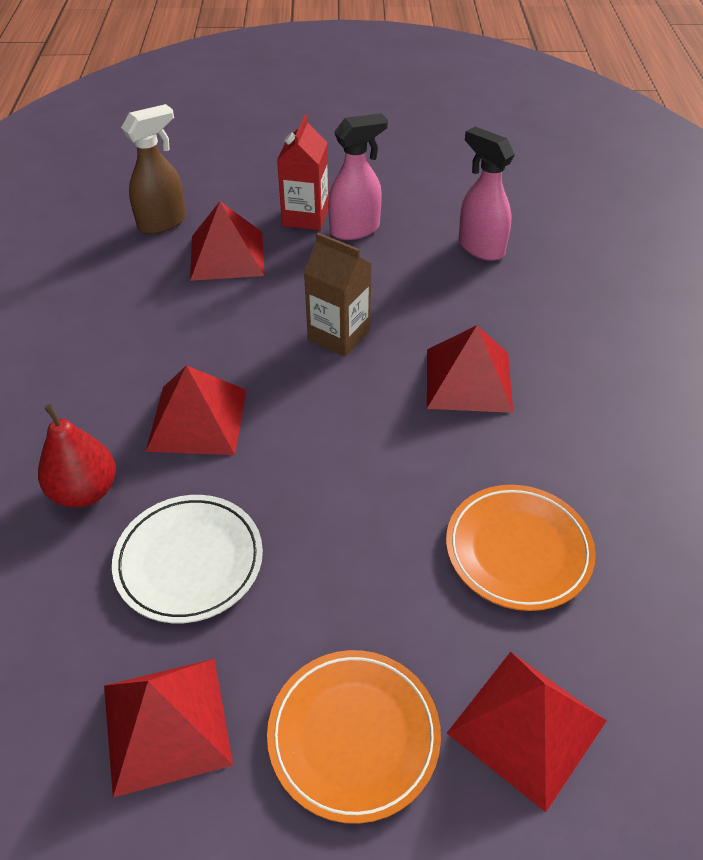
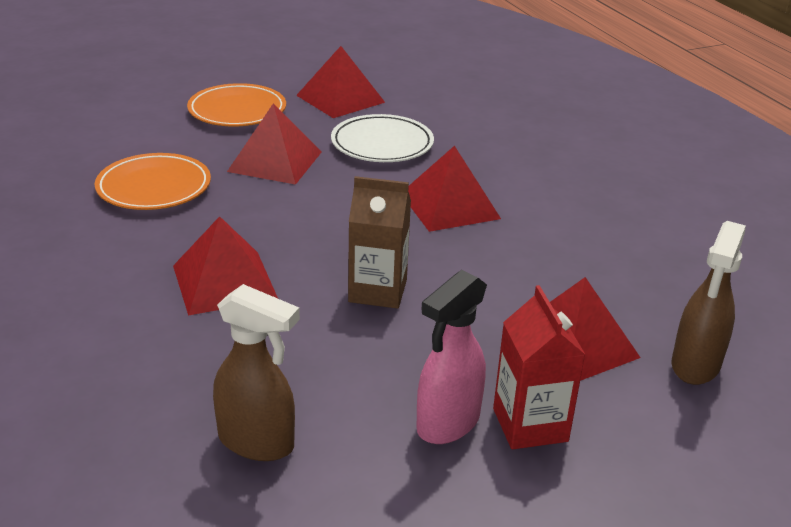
camera: 155 degrees right, 15 degrees down
(85, 491) = (485, 157): red pear -> none
(480, 247) = (257, 442): pink spray bottle -> brown spray bottle
(527, 726) = (138, 128): red pyramid -> red pyramid (275, 161)

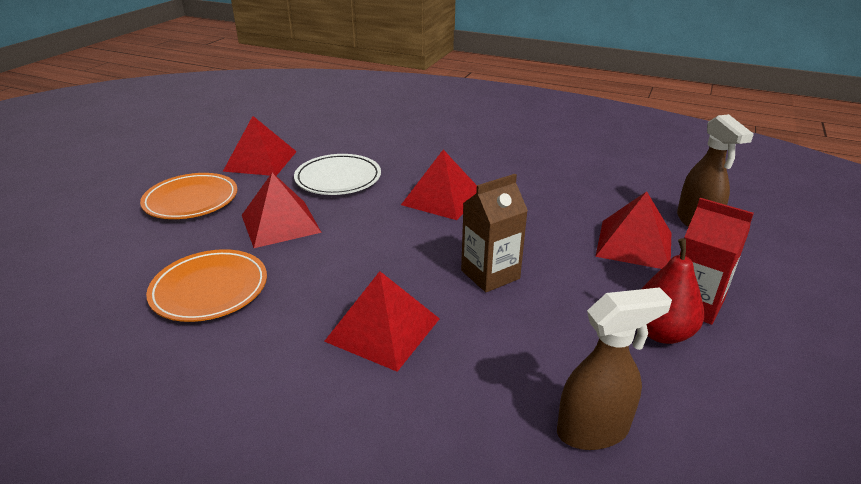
camera: 40 degrees left, 0 degrees up
(447, 423) = (661, 333): pink spray bottle -> red pear

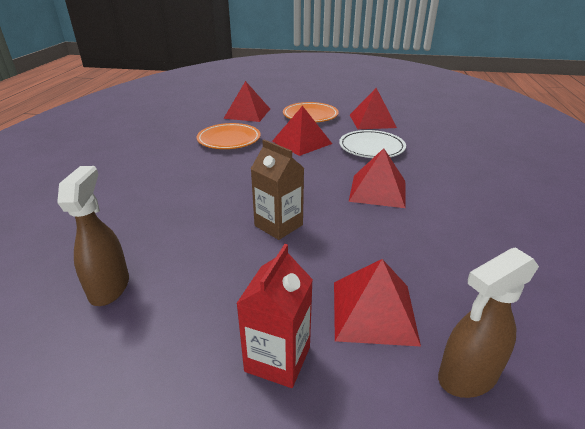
camera: 75 degrees right, 0 degrees up
(383, 329) = (204, 193): red pyramid -> red pyramid (247, 113)
(593, 430) = (110, 287): brown spray bottle -> brown spray bottle turned 150 degrees counterclockwise
(661, 333) = (224, 329): red pear -> none

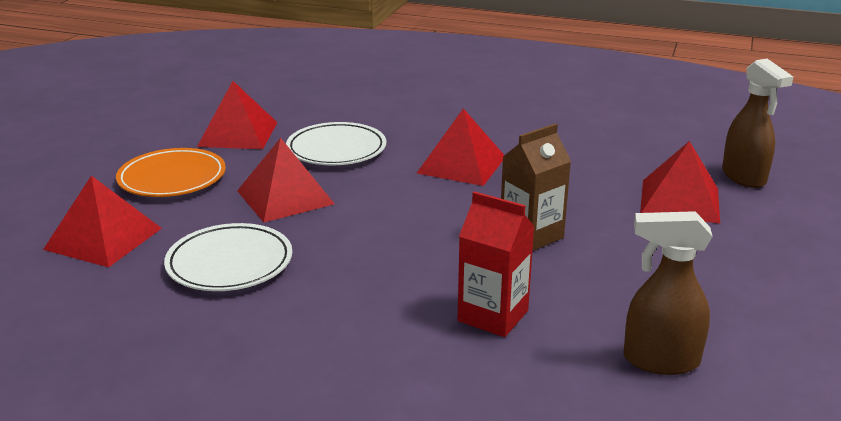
camera: 80 degrees left, 5 degrees down
(229, 139) = (230, 263): orange plate -> white plate
(277, 359) = (747, 252): red carton -> red carton (493, 316)

